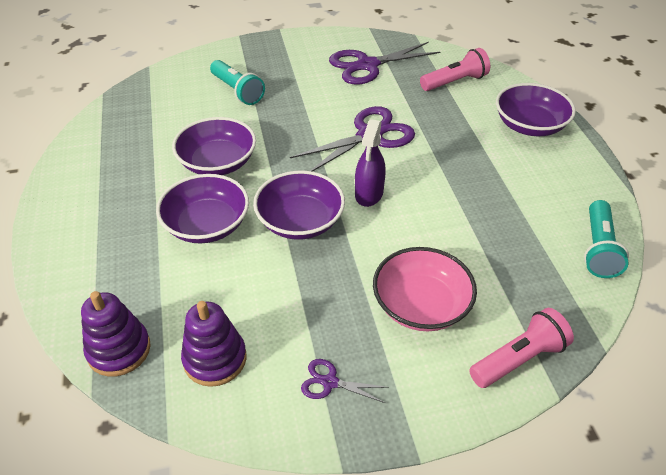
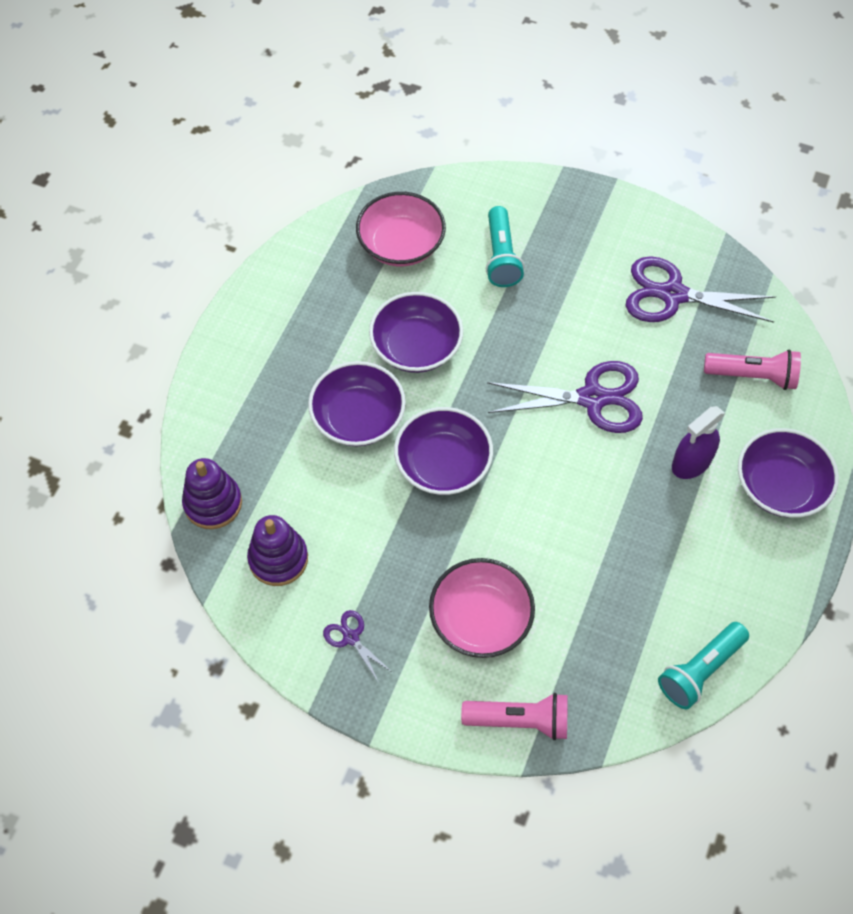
camera: 35 degrees right, 15 degrees up
(157, 113) = (401, 244): none -> pink bowl
(369, 194) = (532, 471): purple spray bottle -> purple spray bottle (691, 463)

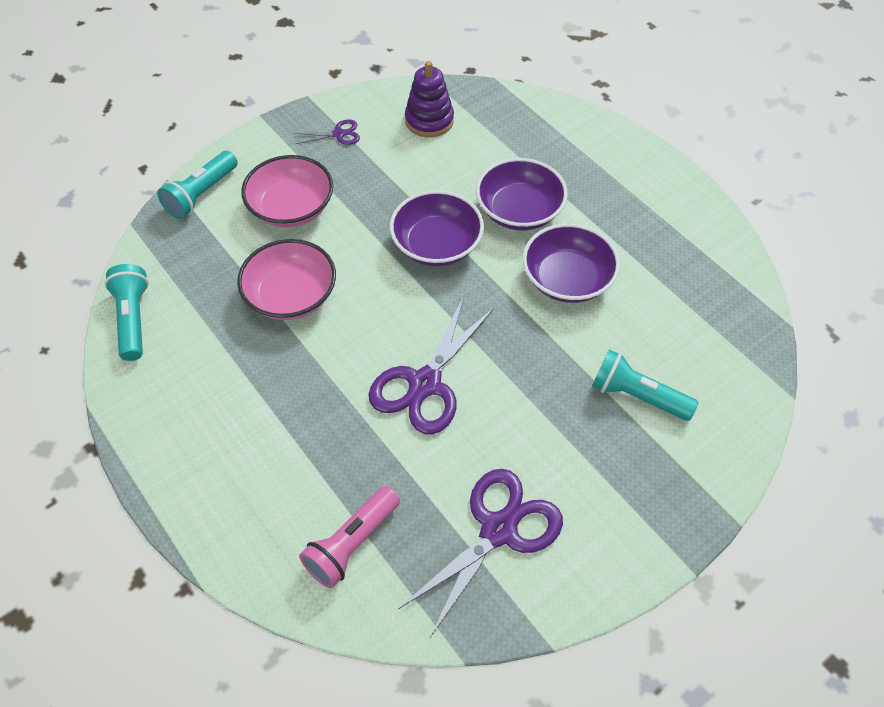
camera: 120 degrees right, 5 degrees down
(213, 503) = (501, 104): purple stacking toy -> none
(401, 244) = (696, 321): pink bowl -> pink bowl (291, 295)
(519, 720) = (201, 194): pink flashlight -> turquoise flashlight
(691, 463) = (303, 425): purple spray bottle -> none
(780, 486) = (224, 485): purple bowl -> none

